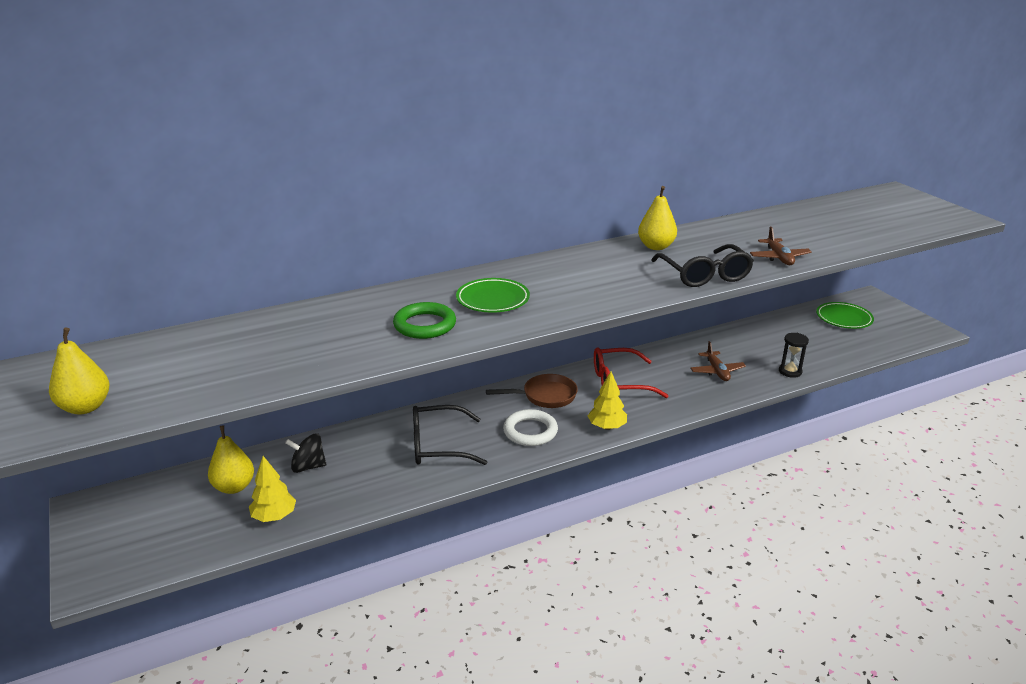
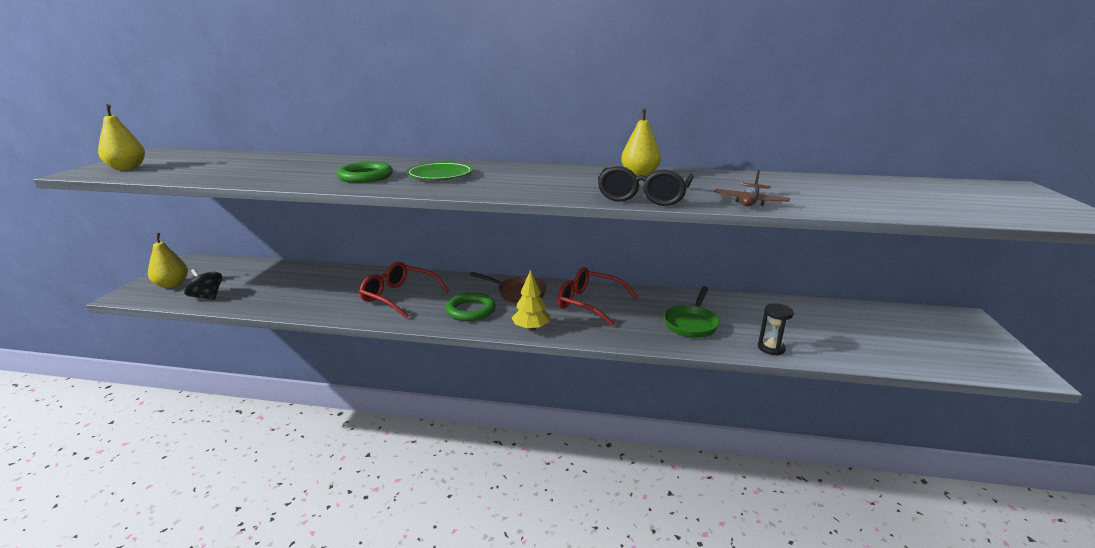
camera: 35 degrees right, 5 degrees down
(234, 487) = (262, 277): yellow pear -> yellow pear (172, 285)
(274, 516) = (251, 299): yellow tree -> none
(308, 466) = (313, 280): black spinning top -> black spinning top (207, 297)
(438, 445) = (399, 296): black glasses -> red glasses
(530, 431) = (471, 310): white ring -> green ring
(717, 371) = (691, 323): brown plane -> green pan
(844, 318) = (902, 326): green plate -> none

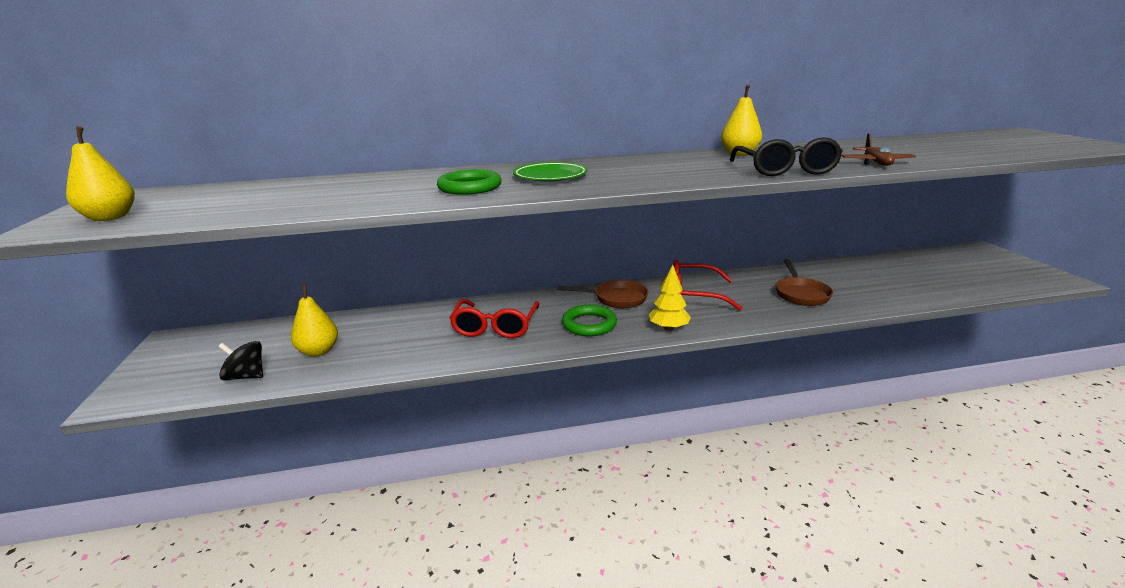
camera: 20 degrees left, 0 degrees up
(172, 285) = (175, 373): yellow pear -> yellow pear (318, 351)
(399, 296) = (495, 327): red glasses -> red glasses turned 90 degrees counterclockwise
(691, 323) = (800, 294): green pan -> brown pan
(771, 348) = (884, 300): black hourglass -> none

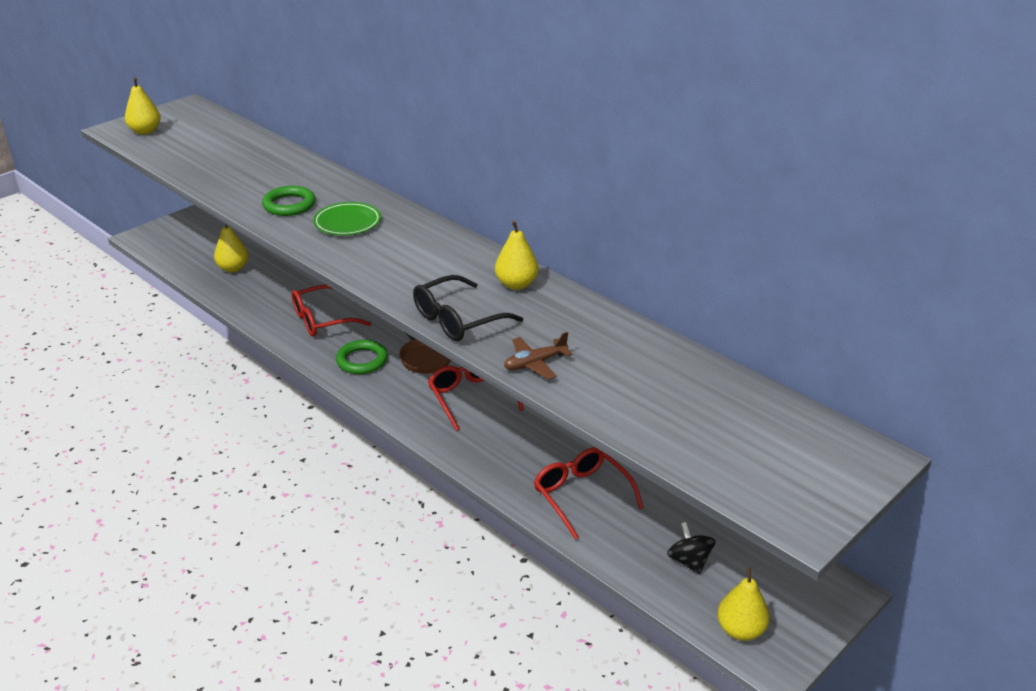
camera: 55 degrees right, 10 degrees up
(246, 376) = (187, 261): black spinning top -> black spinning top (689, 561)
(668, 328) = (387, 402): yellow tree -> none
(800, 294) = (532, 460): brown pan -> none
(856, 288) = (581, 495): none -> red glasses
(1026, 280) = (740, 630): none -> yellow pear

